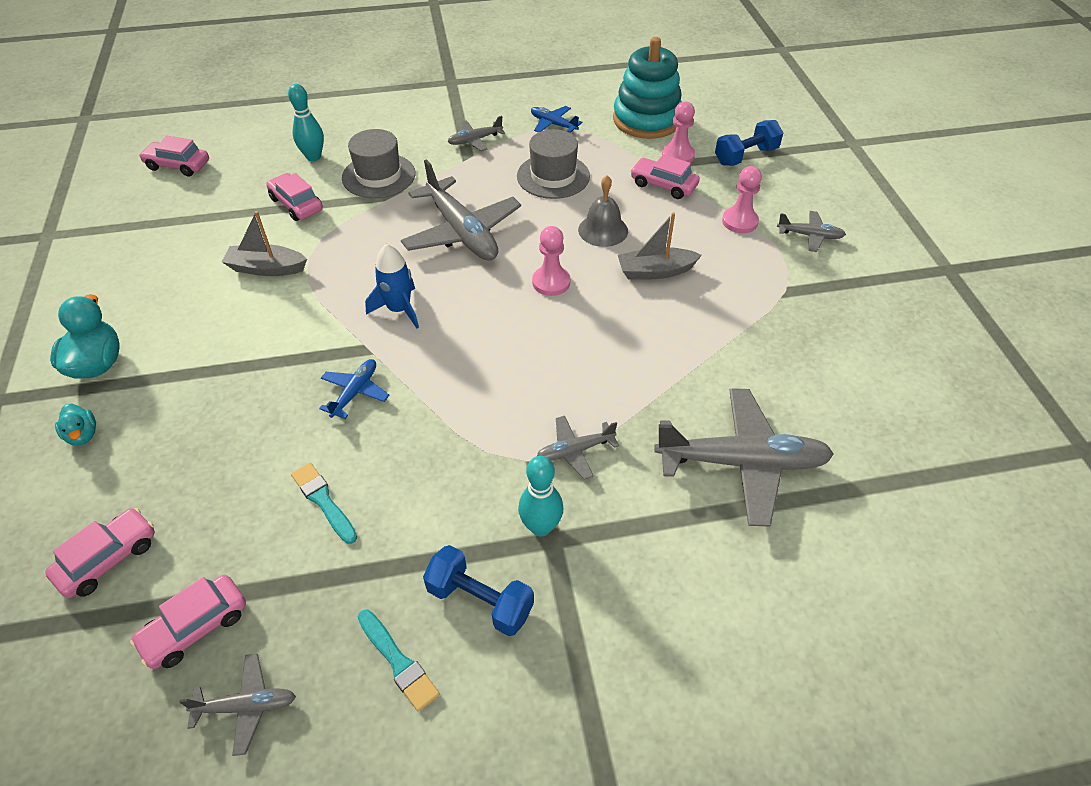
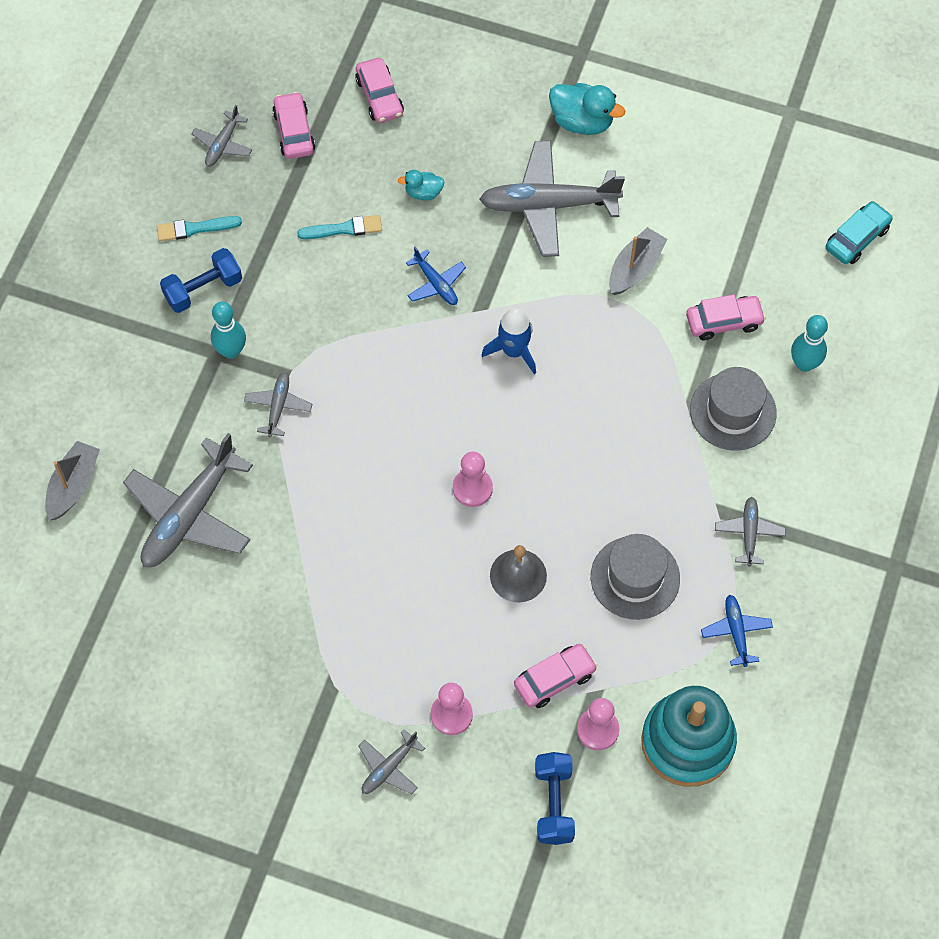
camera: 120 degrees right, 15 degrees up
(83, 435) = (506, 100): turquoise duck -> turquoise duck (423, 193)
(178, 165) = (857, 238): pink car -> turquoise car
(462, 232) = (591, 447): grey plane -> grey plane (548, 205)
(553, 124) = (736, 632): blue plane -> blue plane turned 75 degrees counterclockwise
(655, 271) = (430, 586): grey boat -> grey boat (73, 485)

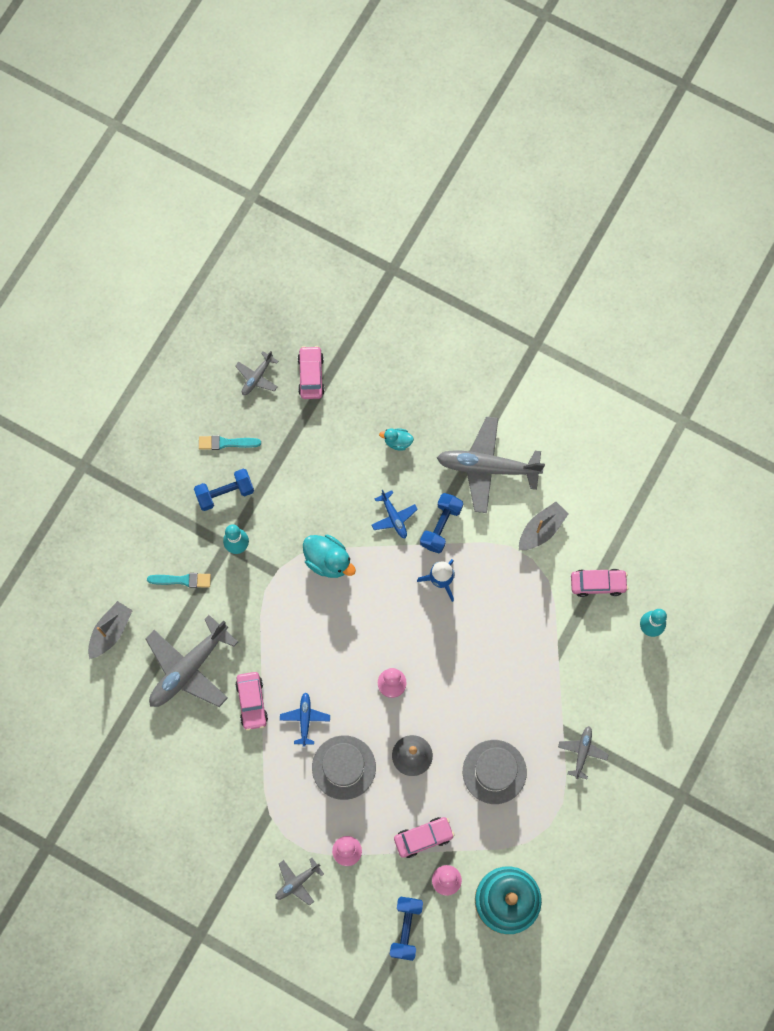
camera: 10 degrees right, 10 degrees up
(278, 406) = (264, 595): grey plane -> none
(344, 229) = (334, 461): turquoise brush -> turquoise brush (182, 580)
(379, 96) = (379, 356): pink car -> pink car (252, 702)
(501, 285) = (441, 526): none -> blue dumbbell
(582, 121) = (525, 402): turquoise duck -> turquoise duck (328, 561)
(733, 411) = (590, 656): grey hat -> grey hat (343, 767)
(736, 632) = (557, 825): blue plane -> blue plane (305, 719)
(857, 238) = (710, 533): turquoise car -> none

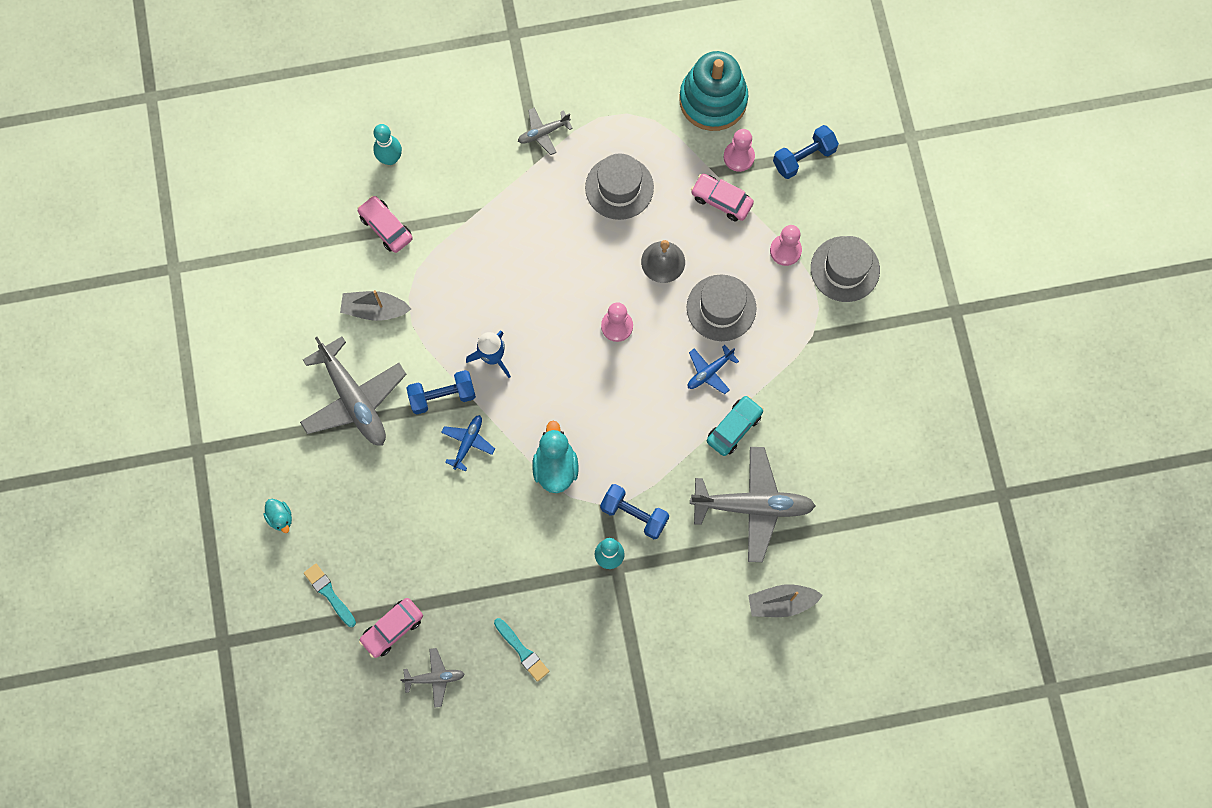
camera: 130 degrees left, 0 degrees up
(182, 580) = (681, 580): turquoise brush -> turquoise brush (329, 593)
(225, 493) = (570, 611): blue dumbbell -> blue dumbbell (634, 514)
(252, 702) = (734, 428): pink car -> turquoise car
(297, 882) = (845, 269): grey plane -> grey hat
(397, 442) = (393, 497): turquoise duck -> turquoise duck (280, 518)

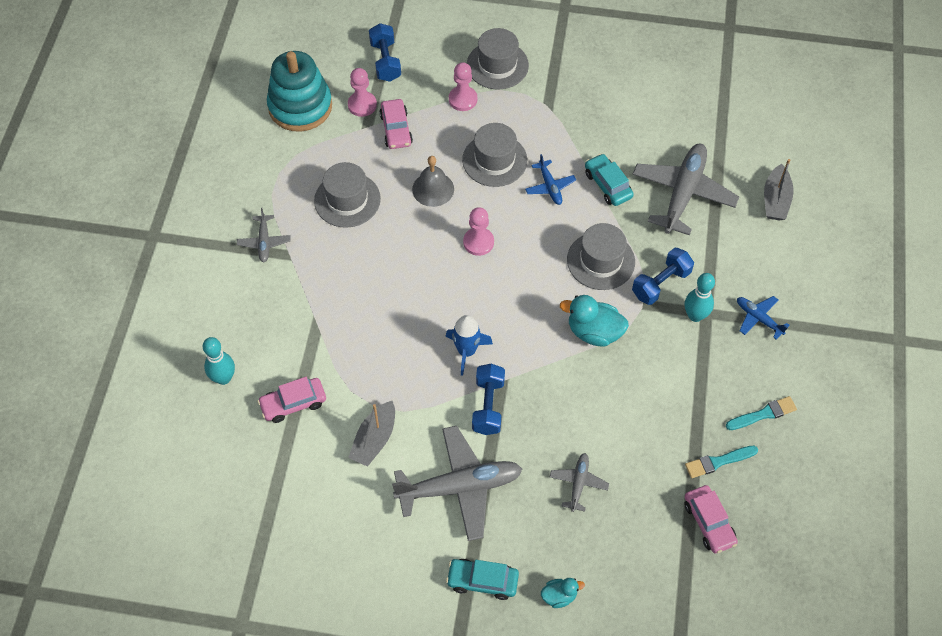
camera: 70 degrees left, 15 degrees down
(273, 449) = (482, 581): none -> turquoise car
(329, 593) = (655, 572): turquoise brush -> turquoise brush (718, 462)
(435, 678) = (769, 499): grey plane -> grey plane (578, 483)
(468, 442) = (543, 398): blue plane -> blue plane (758, 318)
(639, 448) = (601, 261): none -> grey hat
(721, 200) = (396, 129): pink car -> pink car turned 60 degrees counterclockwise

